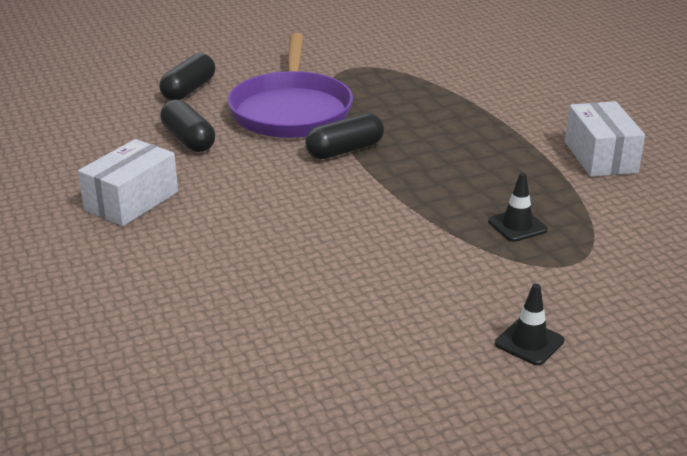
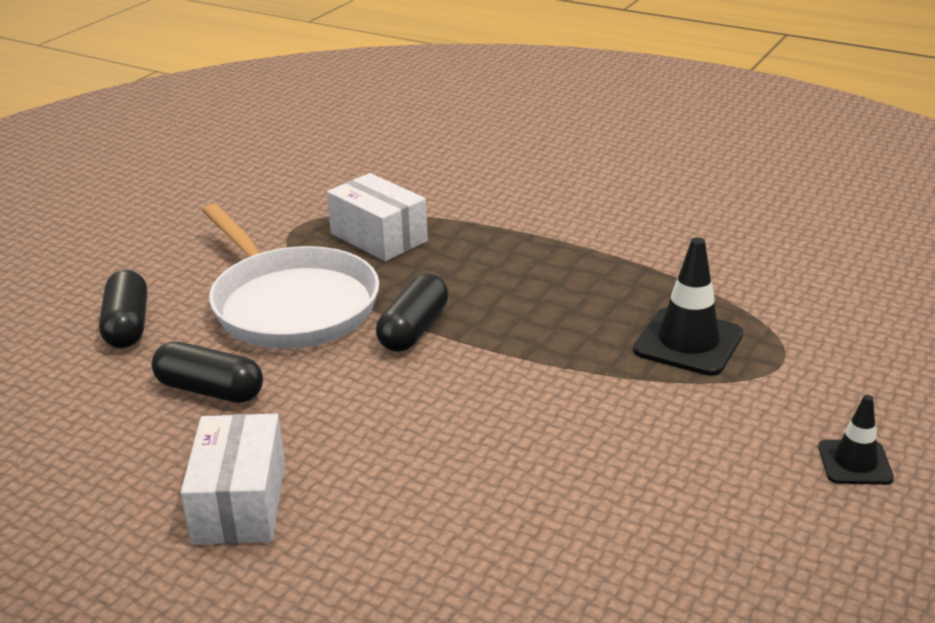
camera: 35 degrees left, 0 degrees up
(291, 110) = (291, 304): purple pan -> white pan
(517, 226) = (688, 342): black traffic cone -> black traffic cone, size x1.66
(600, 157) = (666, 238): white box -> white box (378, 237)

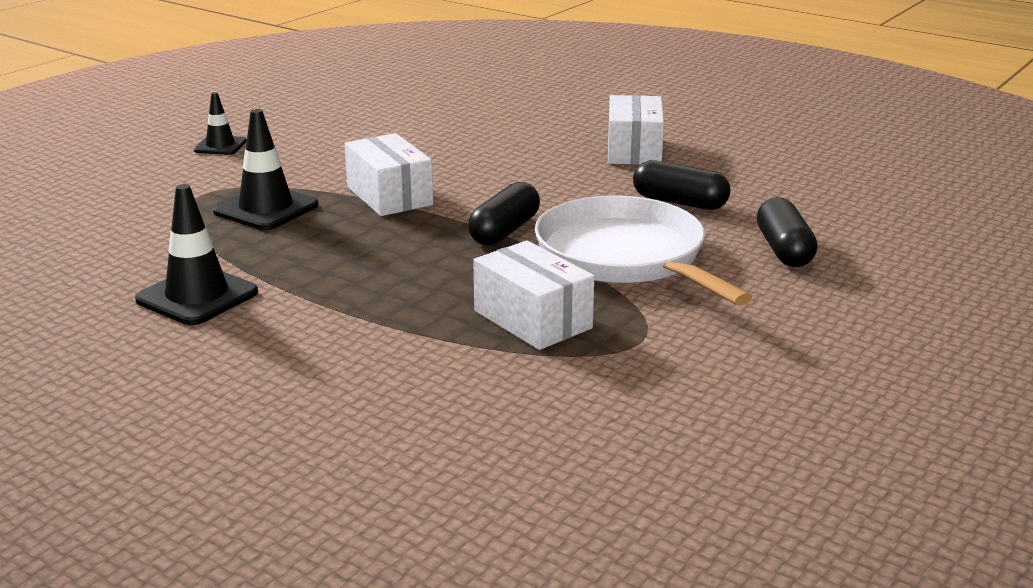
camera: 175 degrees left, 5 degrees down
(559, 374) = (389, 196): none -> white box
(665, 237) = (197, 296): none -> black traffic cone

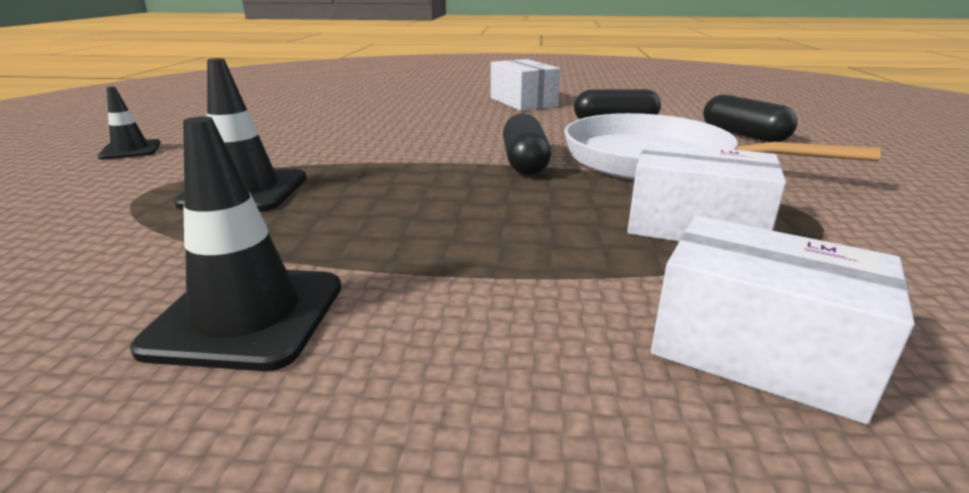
camera: 30 degrees left, 0 degrees up
(389, 196) = (373, 157): white box -> white box (757, 350)

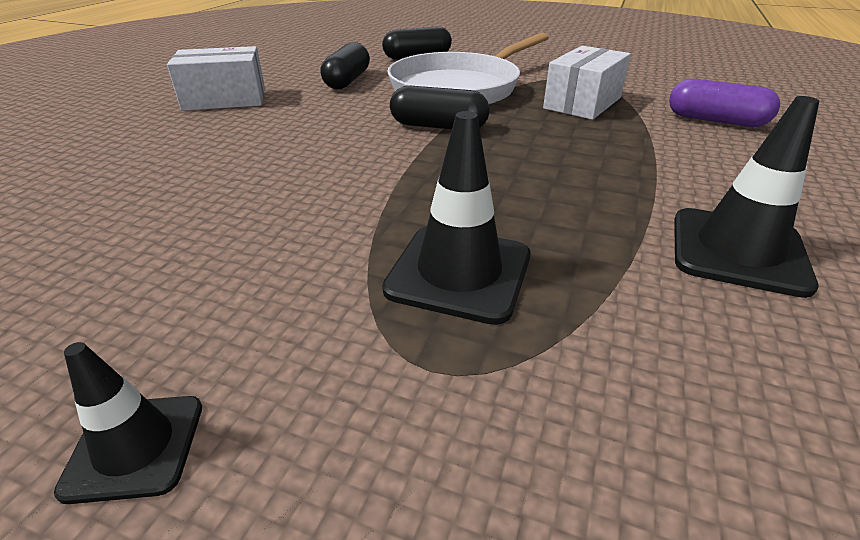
camera: 75 degrees left, 10 degrees up
(757, 350) = (716, 120): white box -> purple capsule

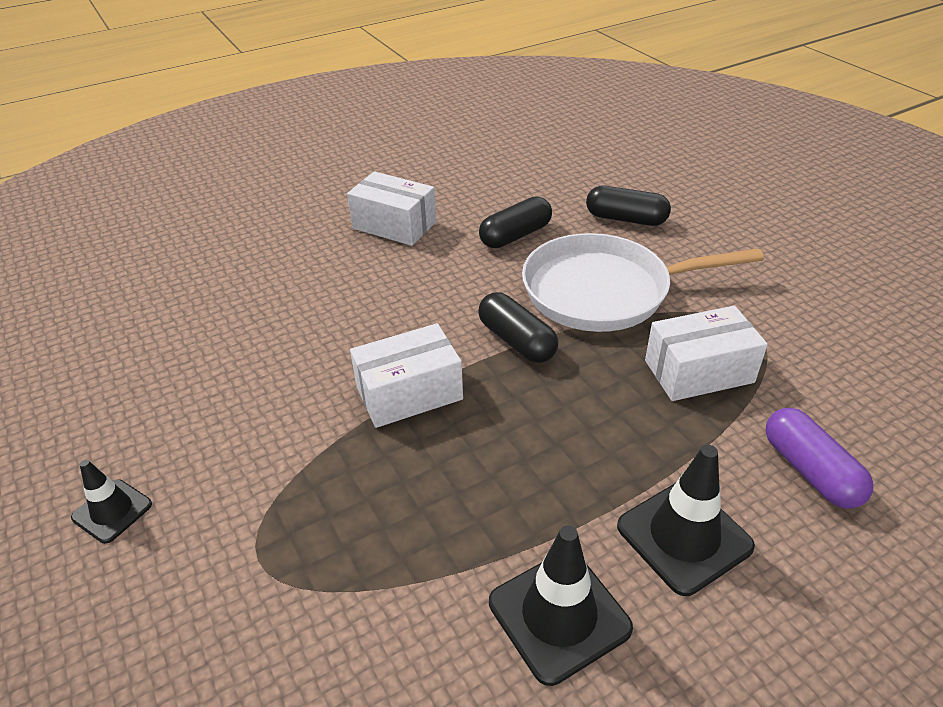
camera: 40 degrees right, 5 degrees up
(397, 182) = (409, 393): none -> white box
(459, 272) = (349, 503): black traffic cone -> black traffic cone (684, 536)

